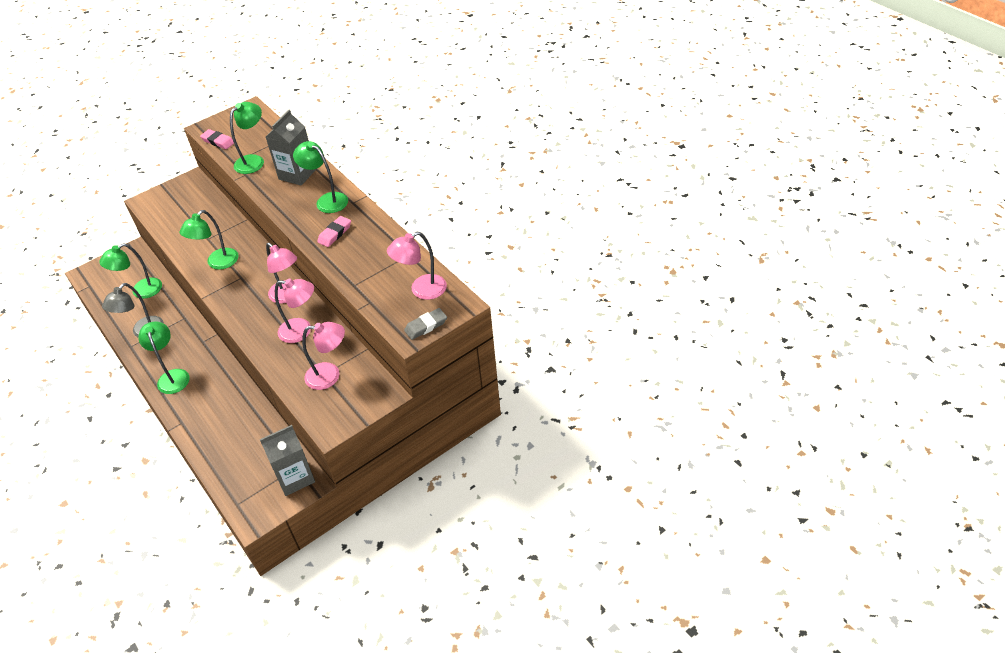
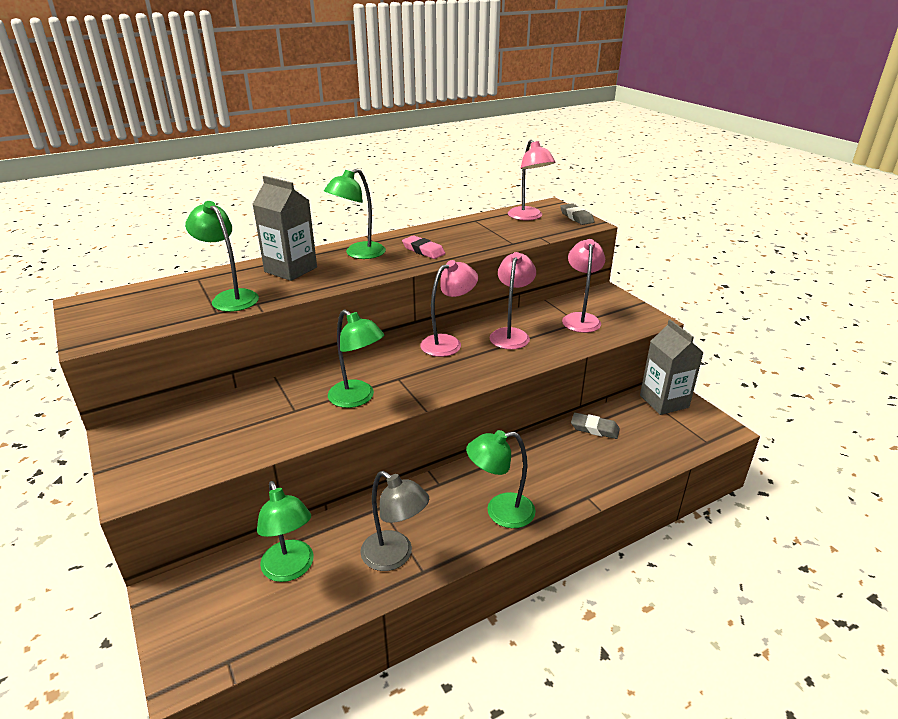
camera: 85 degrees left, 15 degrees down
(218, 141) = (145, 326): pink eraser -> none
(258, 426) = (594, 428): none -> grey eraser

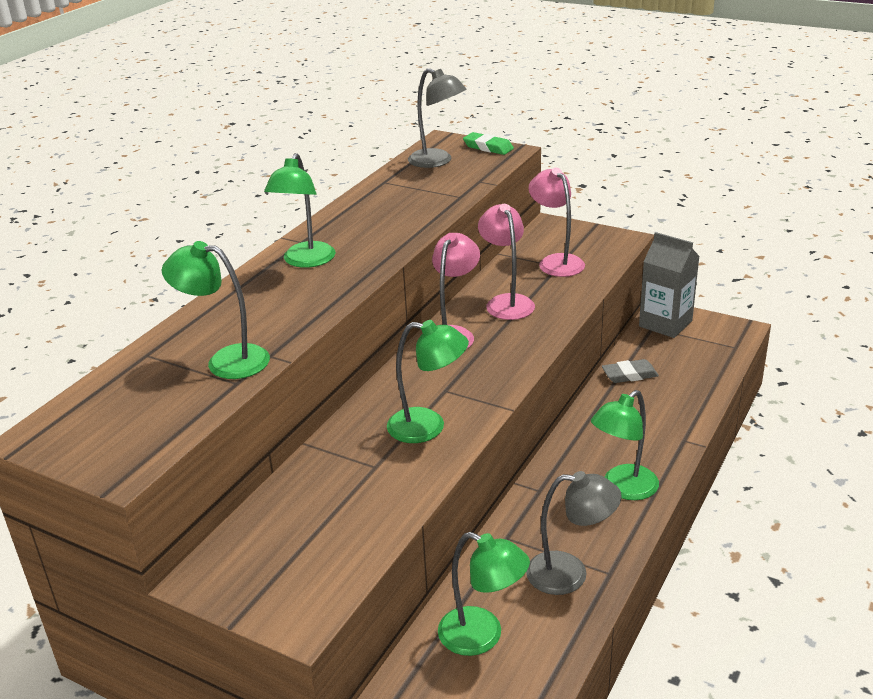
camera: 30 degrees left, 0 degrees up
(290, 269) = (251, 305): grey carton -> none
(423, 250) = (375, 234): pink eraser -> none
(528, 217) = (437, 161): pink lamp -> grey lamp
(576, 217) = (488, 147): grey eraser -> green eraser

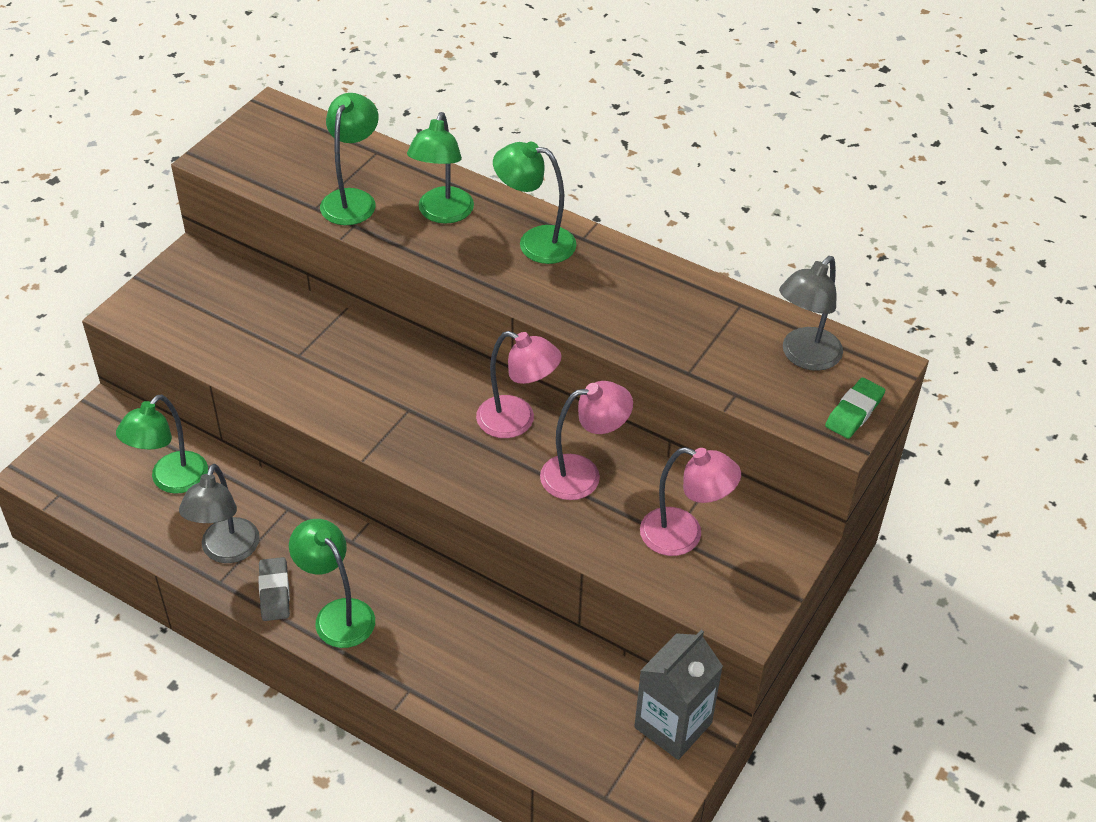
camera: 90 degrees right, 15 degrees up
(428, 427) = (348, 394): green lamp -> green lamp (442, 214)
(556, 261) = (684, 536): pink lamp -> pink lamp turned 45 degrees clockwise
(629, 375) = (551, 659): grey eraser -> grey eraser (274, 592)

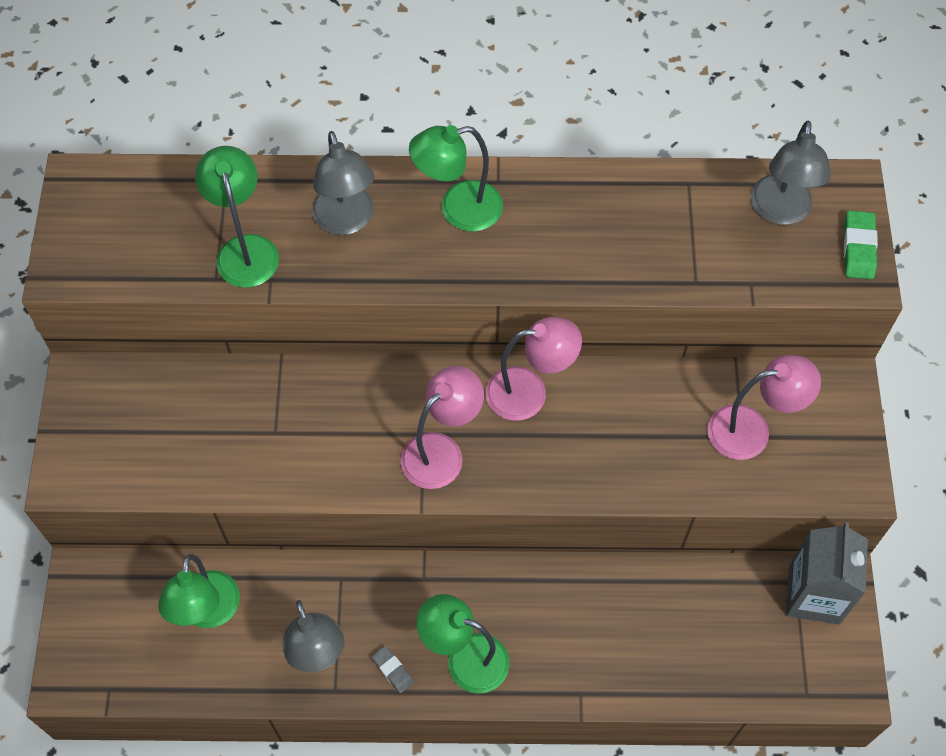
camera: 30 degrees left, 15 degrees up
(274, 592) = (392, 670): grey eraser -> grey eraser, size x0.66
(442, 214) = (346, 221): green lamp -> grey lamp
(583, 475) = (626, 416): pink lamp -> pink lamp (441, 451)

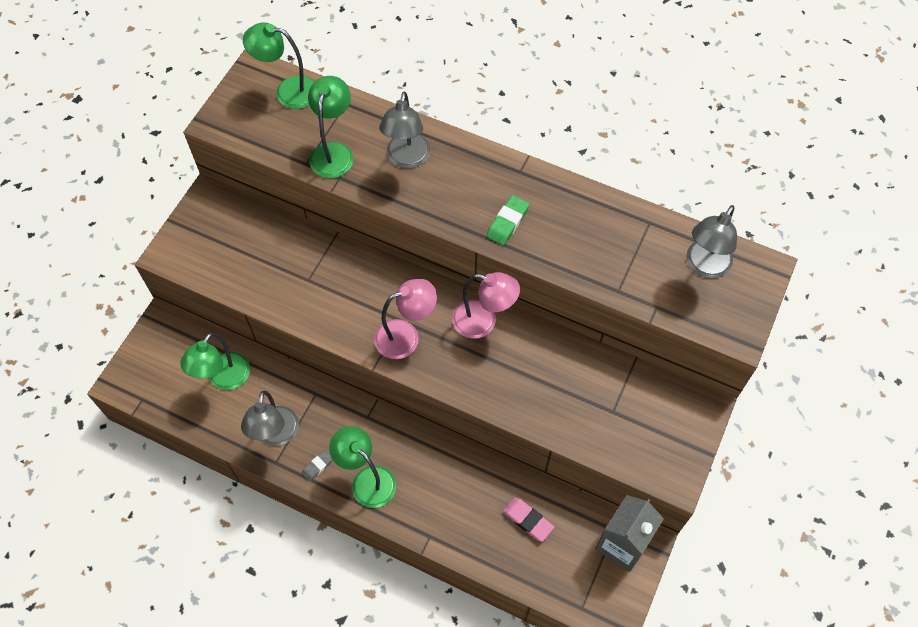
camera: 25 degrees right, 0 degrees up
(392, 670) = (317, 466): grey eraser -> grey eraser turned 60 degrees clockwise
(458, 209) = (483, 179): green lamp -> green lamp (288, 91)
(689, 617) = (527, 520): none -> pink eraser
(751, 430) = (621, 410): pink lamp -> none
(858, 248) = (747, 313): green eraser -> green eraser (507, 222)

